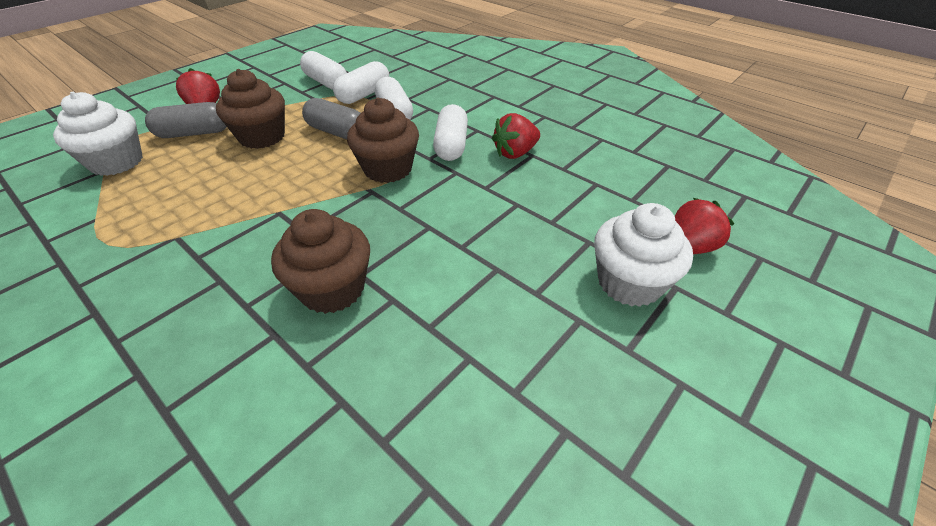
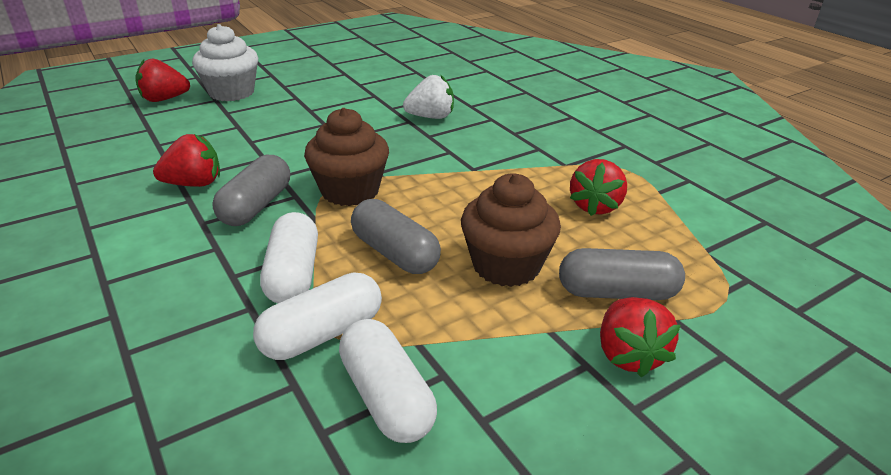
camera: 165 degrees left, 10 degrees down
(117, 162) = (698, 258): white cupcake -> none
(172, 191) = (595, 206): none -> red strawberry
(332, 289) = (431, 117): brown cupcake -> white strawberry
(451, 145) = (256, 206): white capsule -> grey capsule

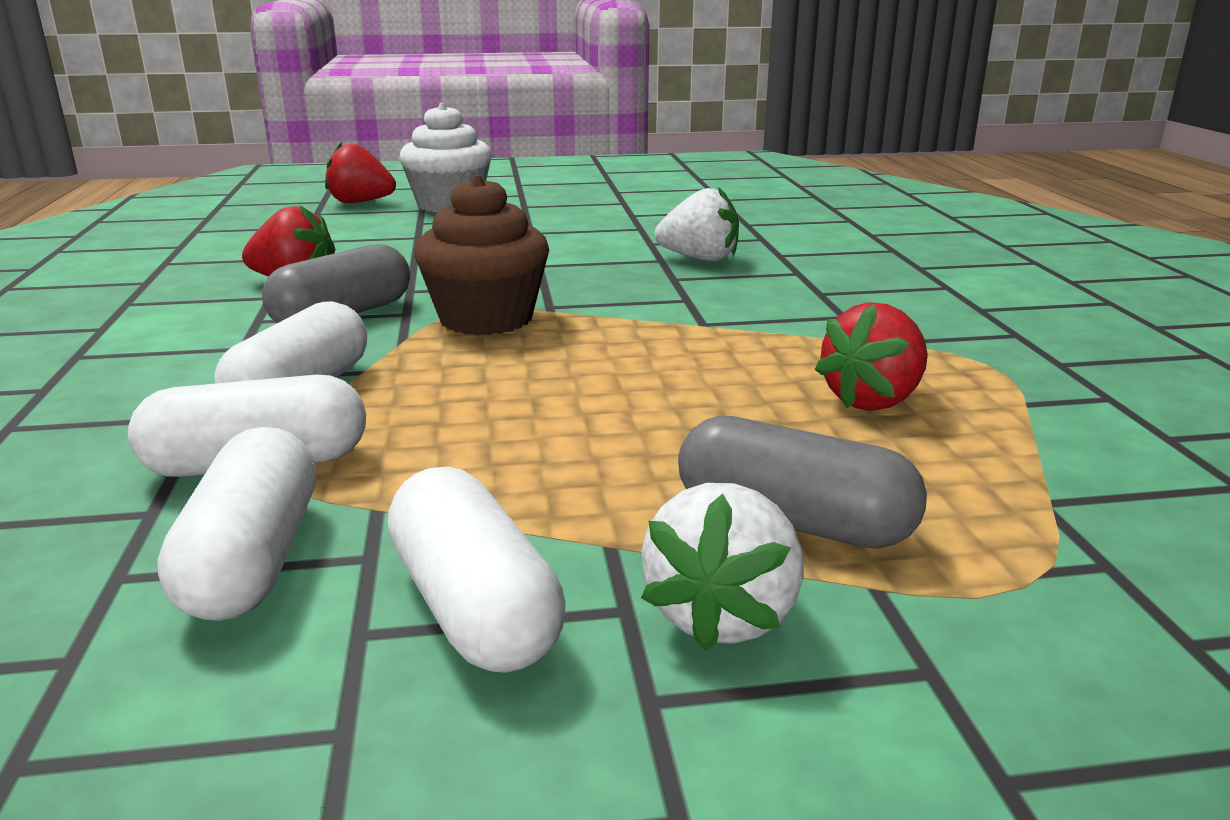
camera: 25 degrees right, 10 degrees down
(395, 253) = (468, 396): grey capsule -> none
(506, 265) = (628, 444): brown cupcake -> none
(522, 387) = (474, 607): none -> white capsule
(628, 354) = (722, 614): red strawberry -> white strawberry

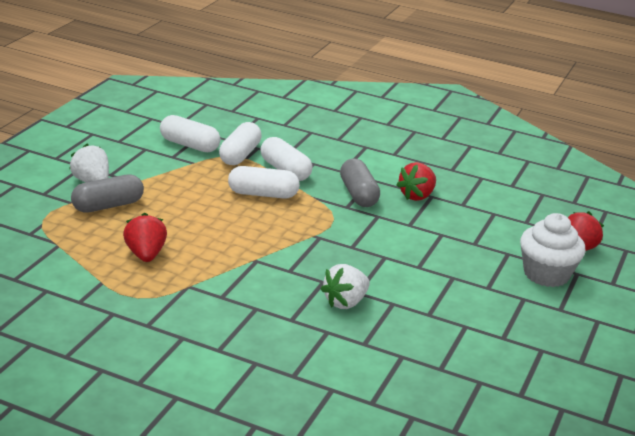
camera: 120 degrees right, 5 degrees up
(474, 607) = (135, 160): white capsule -> white capsule (263, 194)
(486, 319) = (318, 219): brown cupcake -> none

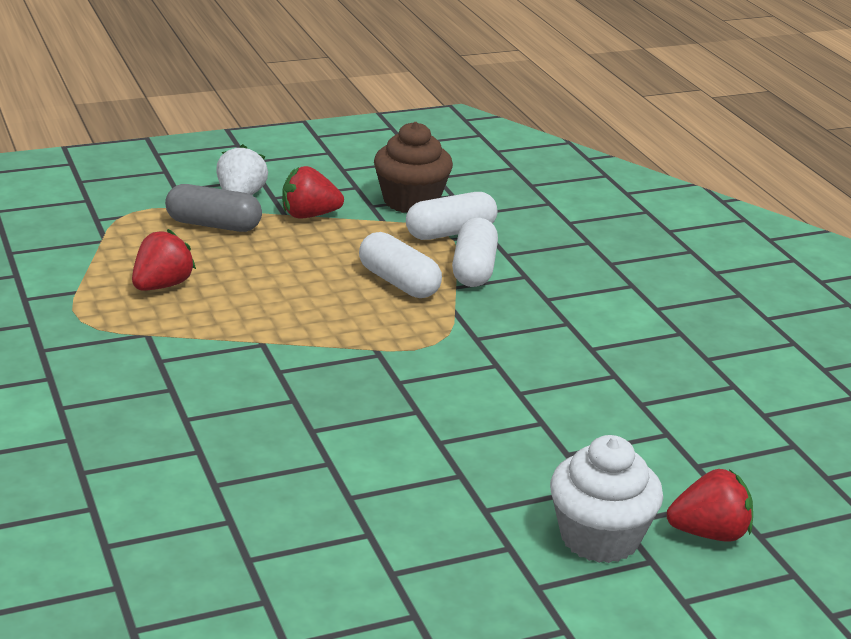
camera: 45 degrees right, 0 degrees up
(189, 145) = (411, 201): white capsule -> brown cupcake
(345, 302) = (275, 433): white strawberry -> none
(358, 194) = (517, 331): grey capsule -> none
(417, 196) = (593, 366): red strawberry -> red strawberry (309, 215)

